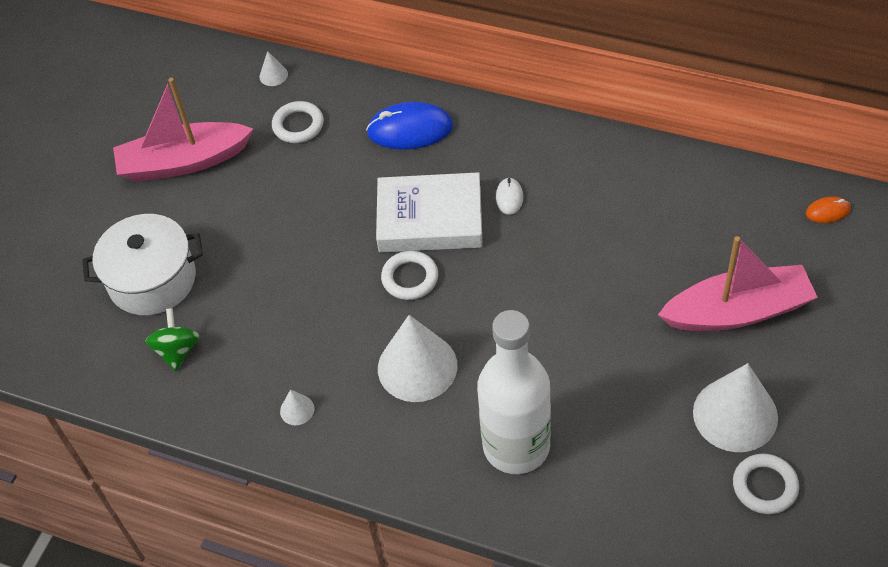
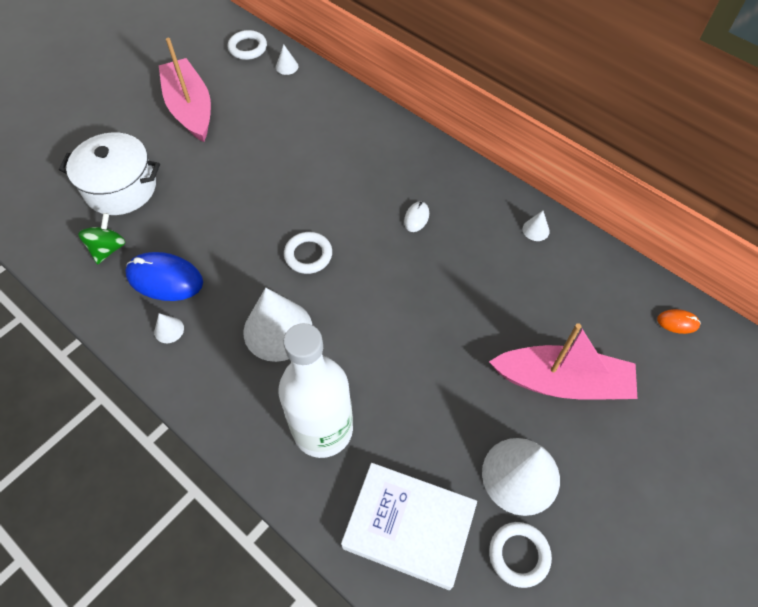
camera: 15 degrees right, 5 degrees up
(183, 162) = (190, 108): pink boat -> pink boat turned 60 degrees clockwise
(298, 125) = (285, 109): white ring -> white ring (248, 48)
(410, 129) = (366, 139): blue mouse -> blue mouse (165, 279)
(430, 219) = (347, 213): white book -> white book (409, 527)
(643, 166) = (536, 230): none -> white cone

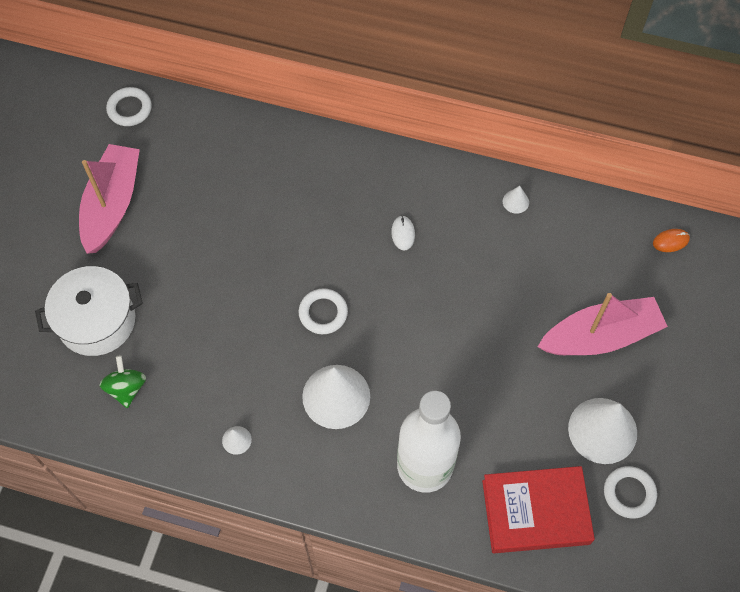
camera: 25 degrees left, 5 degrees up
(165, 279) = (201, 394): blue mouse -> none
(190, 108) = (112, 204): pink boat -> pink boat turned 60 degrees clockwise
(287, 66) = (184, 116): white cone -> none
(409, 527) = (535, 512): white book -> red book

